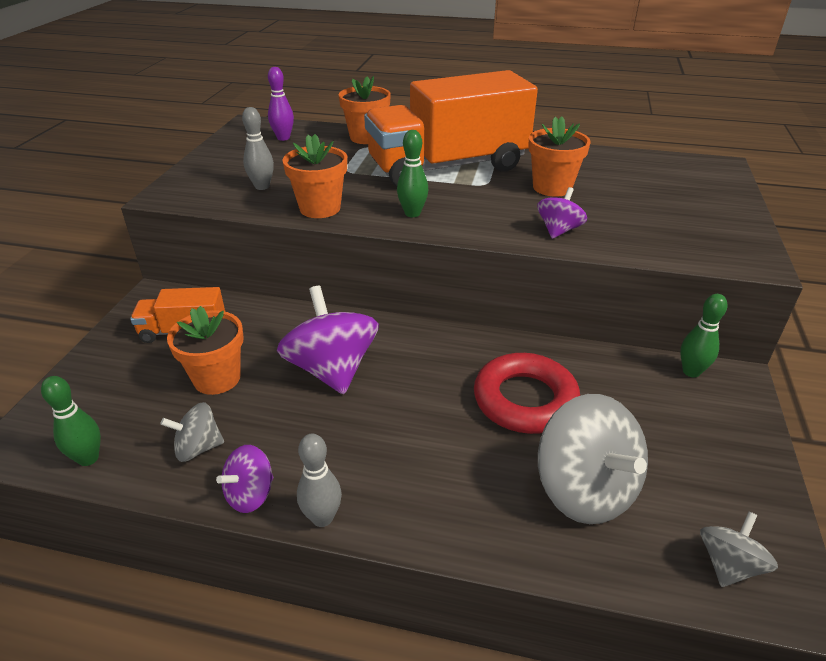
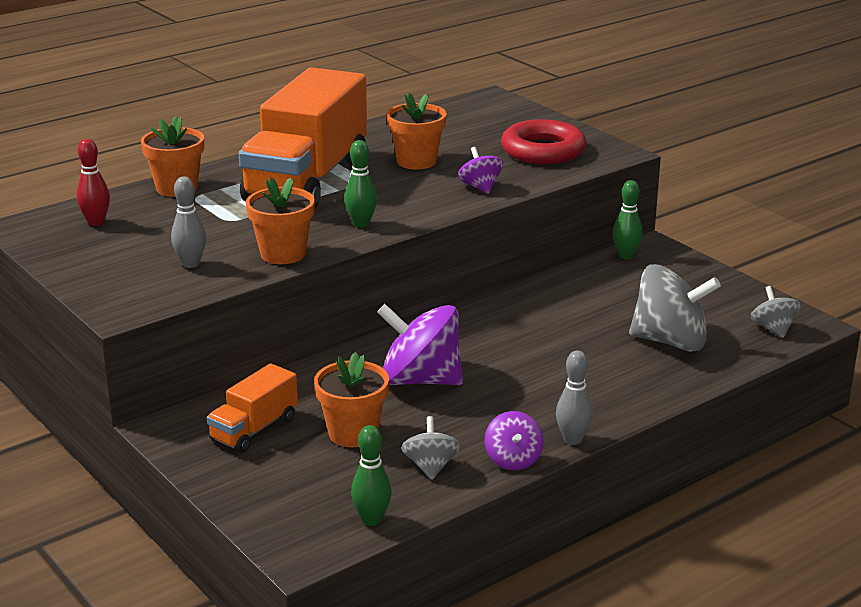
camera: 50 degrees left, 10 degrees down
(198, 448) = (431, 467): grey spinning top -> grey spinning top turned 150 degrees clockwise
(283, 138) = (96, 222): purple bowling pin -> red bowling pin
(525, 400) = (567, 322): red ring -> red ring (543, 151)

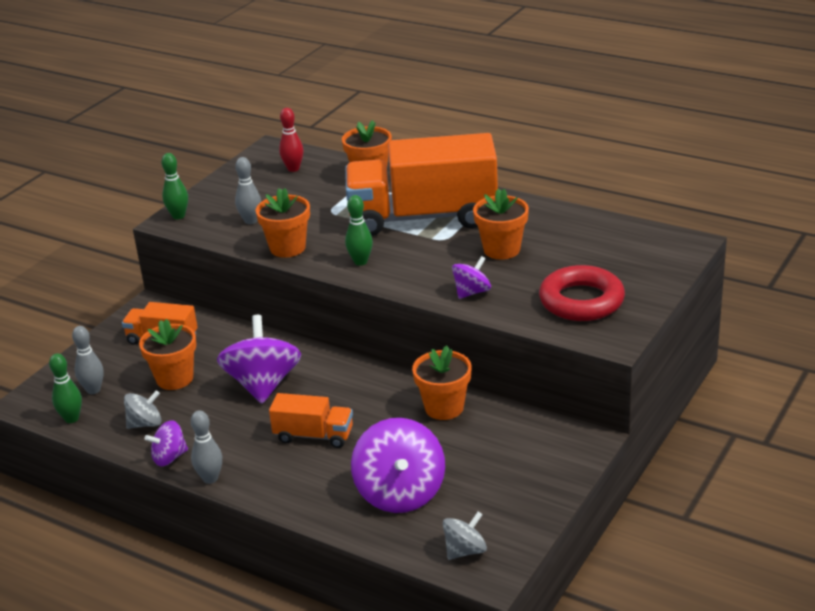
camera: 70 degrees right, 5 degrees up
(321, 495) = (93, 390): none -> grey bowling pin
(542, 368) = (313, 435): none -> orange truck
(550, 295) = (444, 408): none -> orange flower pot
(626, 255) = (554, 429): green bowling pin -> green bowling pin (178, 216)
(670, 341) = (400, 493): grey spinning top -> purple spinning top

